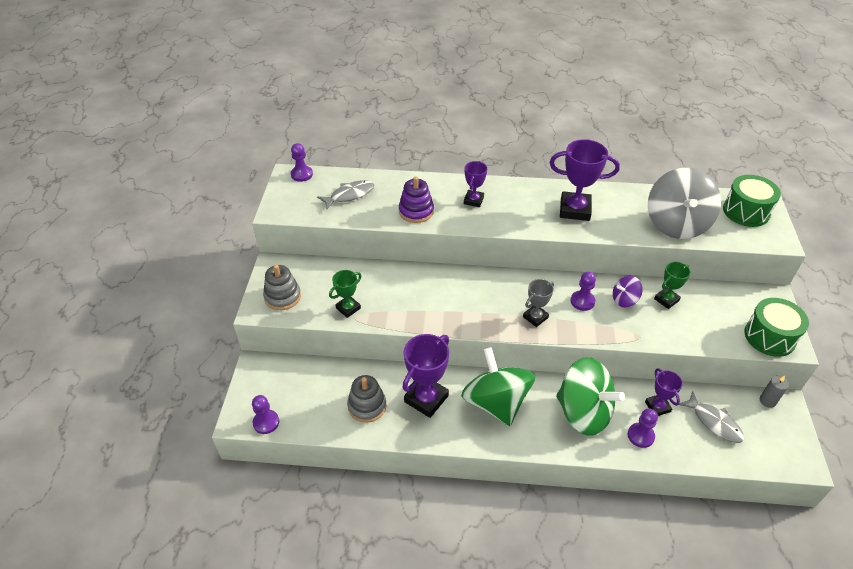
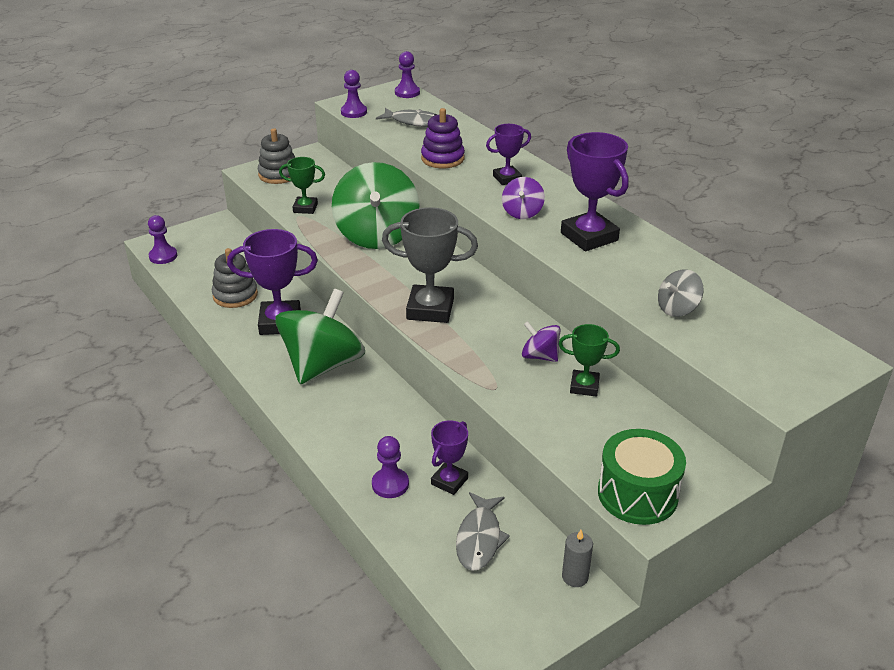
camera: 50 degrees right, 10 degrees down
(521, 218) = (522, 212): none -> purple spinning top
(535, 317) = (430, 309): grey trophy -> grey trophy, size x1.73
(582, 301) = (496, 329): purple pawn -> purple pawn (354, 112)
(583, 412) = (376, 428): green spinning top -> green spinning top (377, 235)
(676, 224) = (677, 309): grey spinning top -> grey spinning top, size x0.46
(746, 211) = (794, 352): green drum -> none

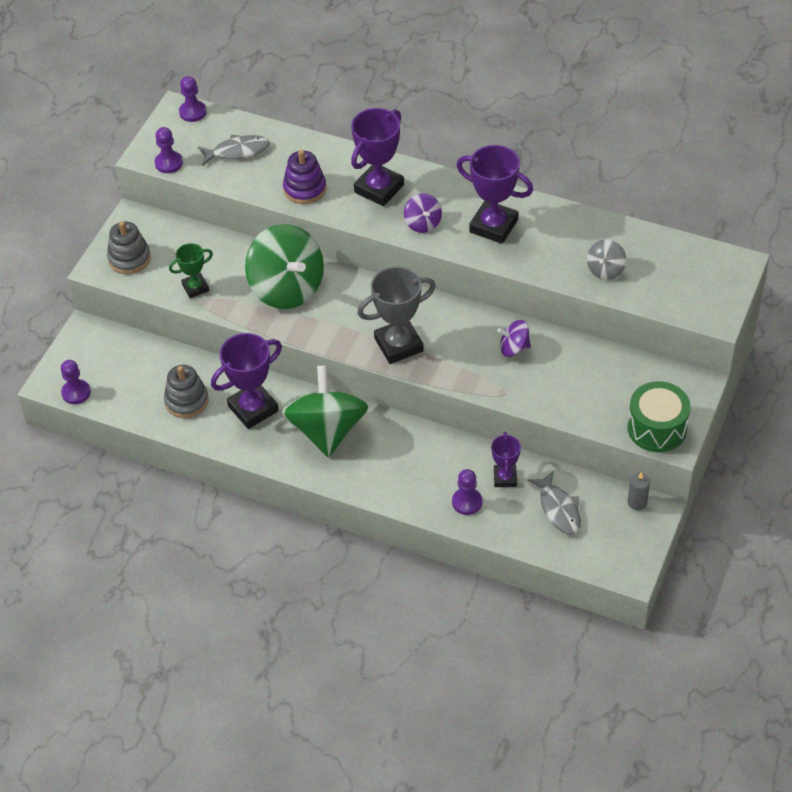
camera: 30 degrees left, 15 degrees up
(507, 178) = (379, 188): purple trophy -> purple trophy, size x1.73
(584, 386) = (564, 359): green trophy -> none

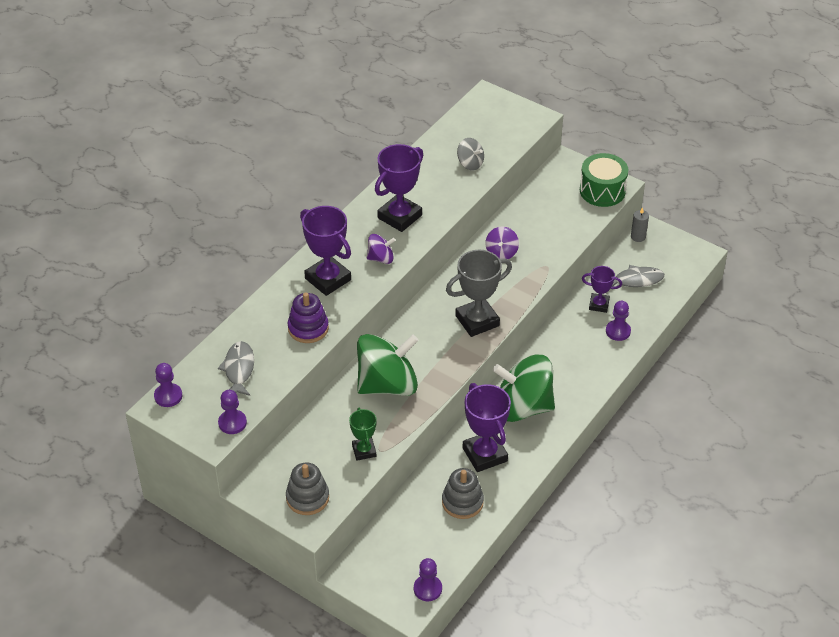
camera: 80 degrees left, 5 degrees down
(398, 345) = (477, 321): grey trophy -> grey trophy turned 75 degrees clockwise

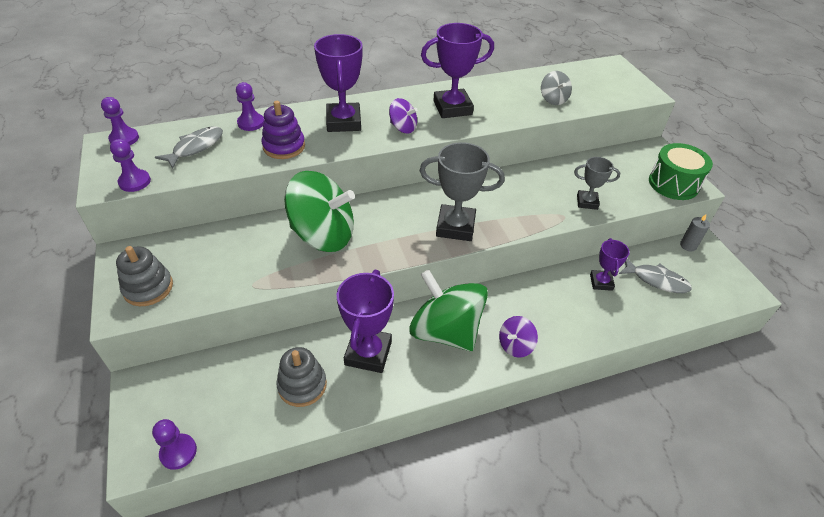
camera: 35 degrees right, 0 degrees up
(364, 451) = (240, 277): green trophy -> none
(501, 252) = (532, 186): purple spinning top -> purple spinning top (515, 345)
(553, 244) = (587, 202): none -> grey trophy
(599, 305) = (601, 282): purple trophy -> purple trophy turned 45 degrees clockwise
(618, 331) = (601, 316): purple pawn -> purple pawn (251, 123)

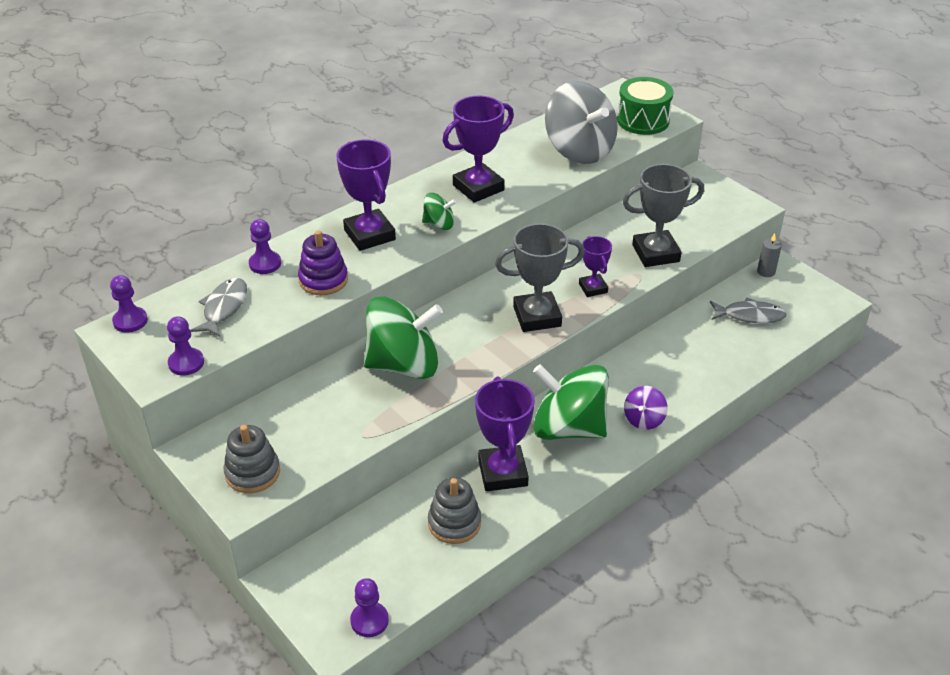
camera: 20 degrees left, 5 degrees down
(403, 128) = (439, 224): purple spinning top -> green spinning top
(553, 99) = (579, 150): grey spinning top -> grey spinning top, size x2.16
(587, 202) = (655, 253): grey trophy -> grey trophy, size x1.73
(601, 282) = (697, 333): purple trophy -> purple trophy (593, 288)
(673, 184) = (731, 210): green drum -> green drum (643, 120)

